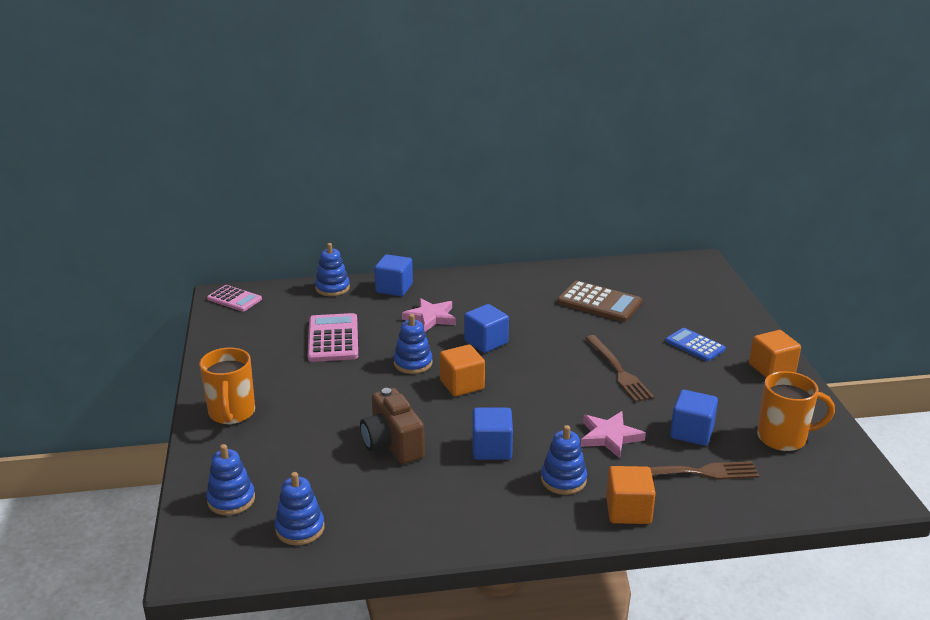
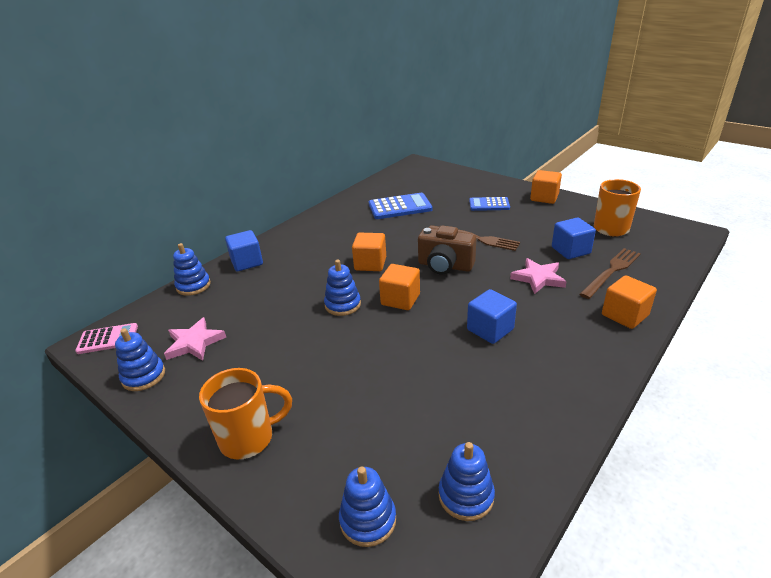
camera: 40 degrees left, 5 degrees up
(232, 414) = (249, 438): orange mug -> orange mug turned 60 degrees counterclockwise
(333, 339) = (251, 322): pink calculator -> none
(392, 444) = (422, 372): brown camera -> brown camera (445, 266)
(430, 317) = (306, 268): pink star -> pink star (194, 343)
(486, 342) = (370, 264): blue cube -> orange cube
(563, 480) = (562, 321): blue stacking toy -> blue stacking toy (144, 376)
(599, 302) = (400, 207): brown calculator -> blue calculator

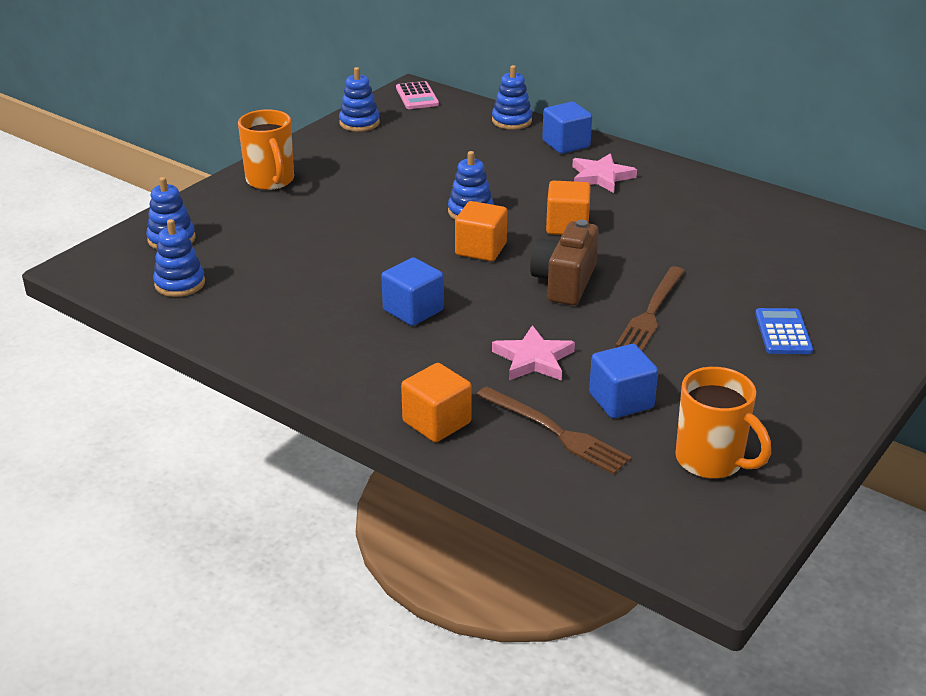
camera: 85 degrees right, 0 degrees up
(194, 343) = (406, 138): pink star -> pink star (601, 177)
(400, 207) = (751, 245): blue calculator -> none
(544, 198) = (831, 398): orange cube -> none

